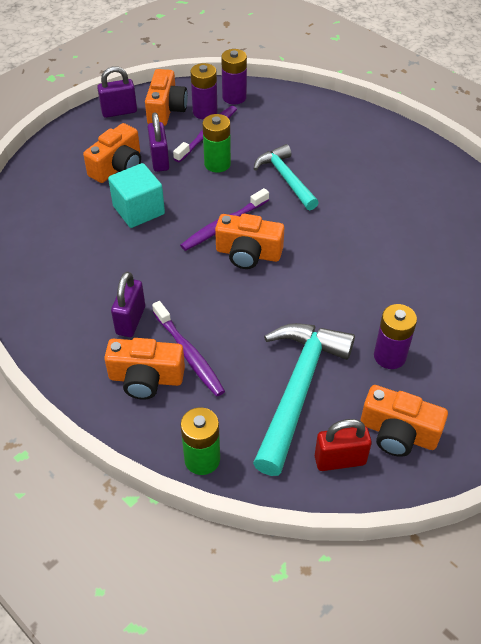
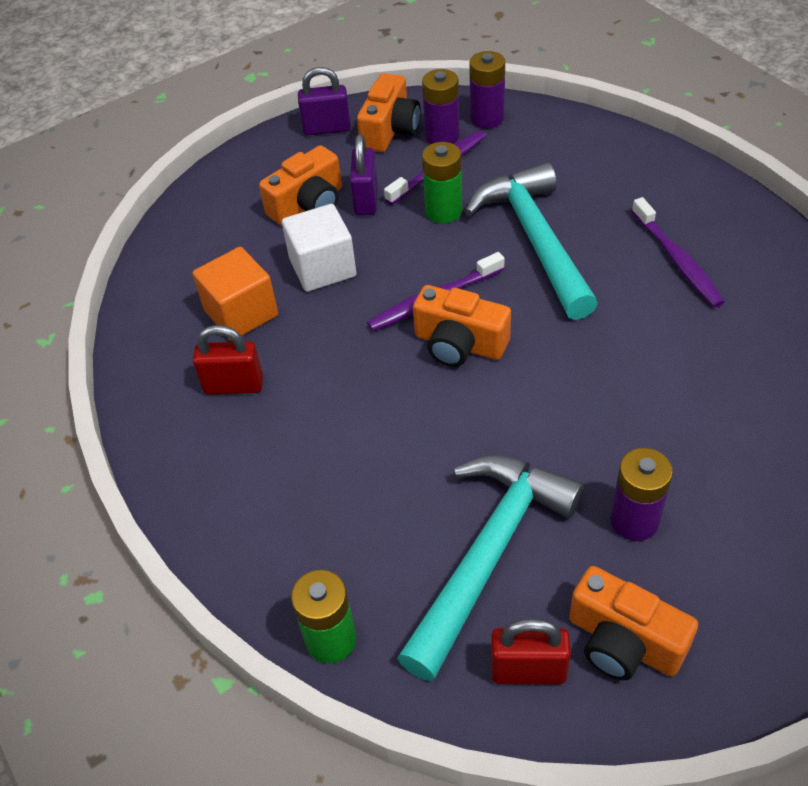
camera: 15 degrees right, 0 degrees up
(85, 247) = (241, 313): none -> orange cube
(92, 298) = (234, 385): none -> red padlock
(130, 320) = (277, 423): purple padlock -> none
(138, 210) = (322, 267): turquoise cube -> white cube
(146, 378) = (280, 509): orange camera -> none
(189, 354) = (346, 481): purple toothbrush -> purple toothbrush (677, 260)
(286, 179) = (535, 240): turquoise hammer -> turquoise hammer, size x1.59

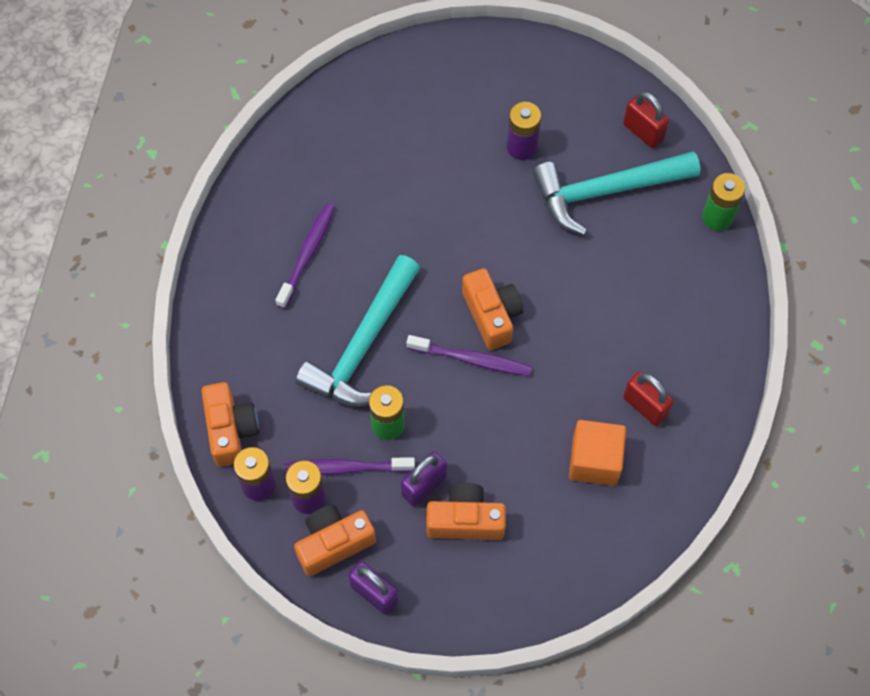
camera: 140 degrees left, 15 degrees up
(322, 267) = (511, 450): white cube -> none
(623, 641) = (589, 108): orange camera -> orange camera (230, 430)

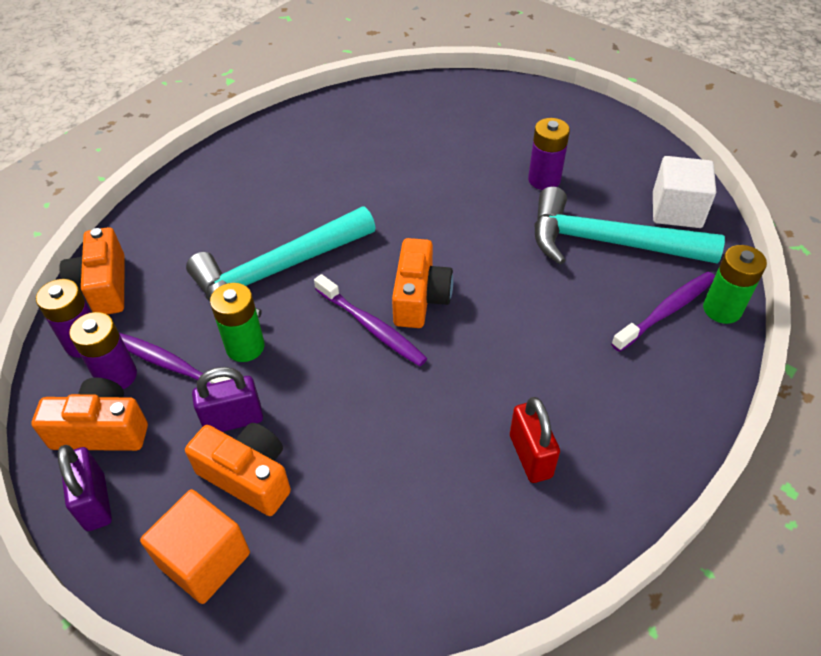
camera: 30 degrees right, 15 degrees down
(230, 430) = (104, 287): orange camera -> orange camera turned 150 degrees clockwise
(307, 254) = (288, 184): purple toothbrush -> purple toothbrush (666, 311)
(594, 461) = (434, 485): orange cube -> orange cube (204, 560)
(643, 132) = (676, 210): red padlock -> white cube

